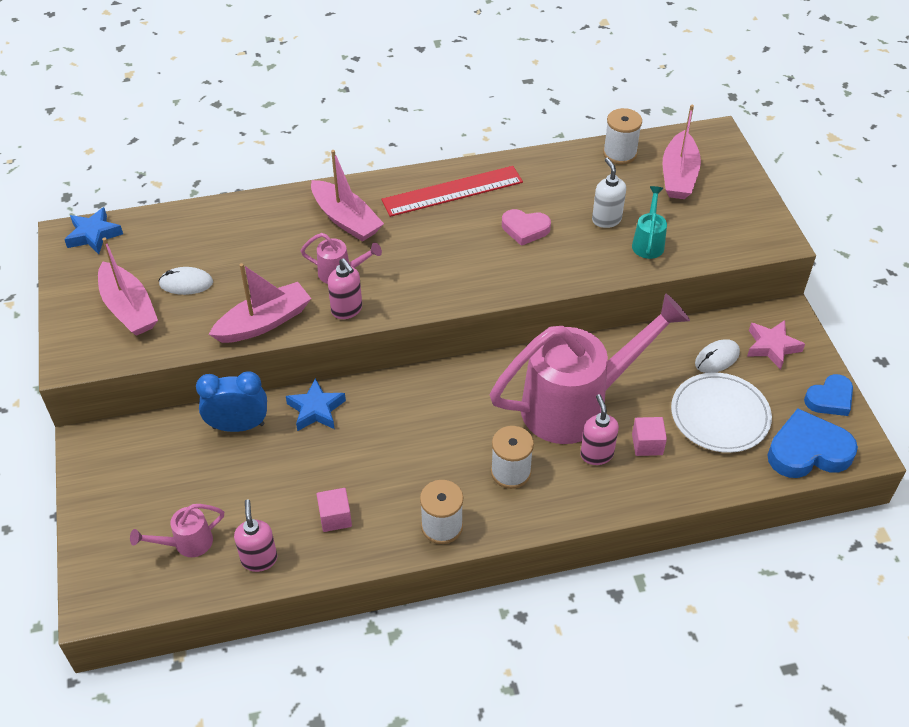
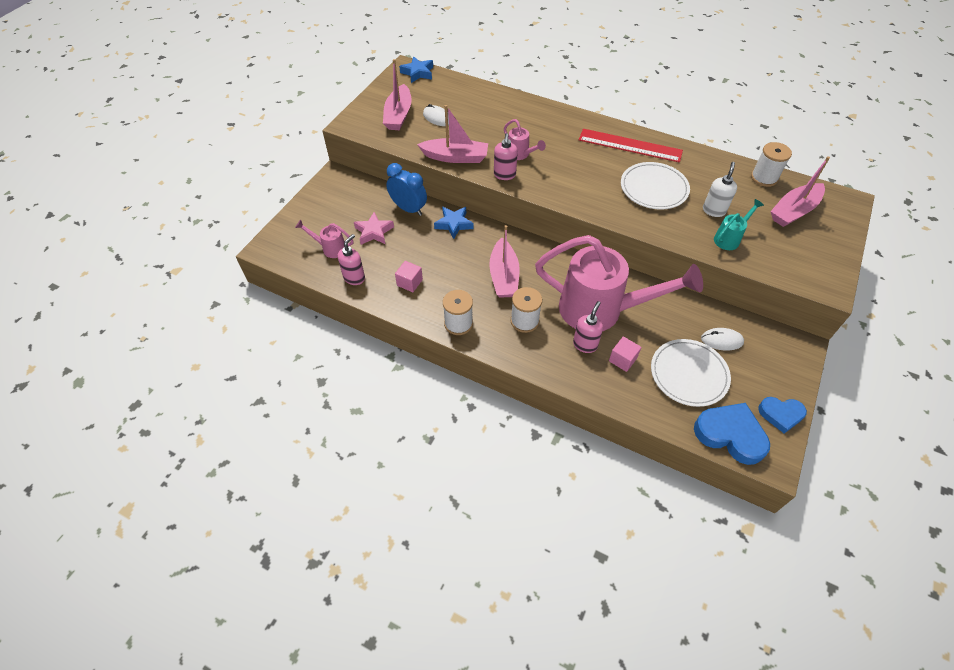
camera: 40 degrees right, 5 degrees up
(346, 219) = (552, 129): pink boat -> pink boat (504, 276)
(525, 229) = (654, 188): pink heart -> white plate
(772, 347) = (769, 357): pink star -> pink star (374, 232)

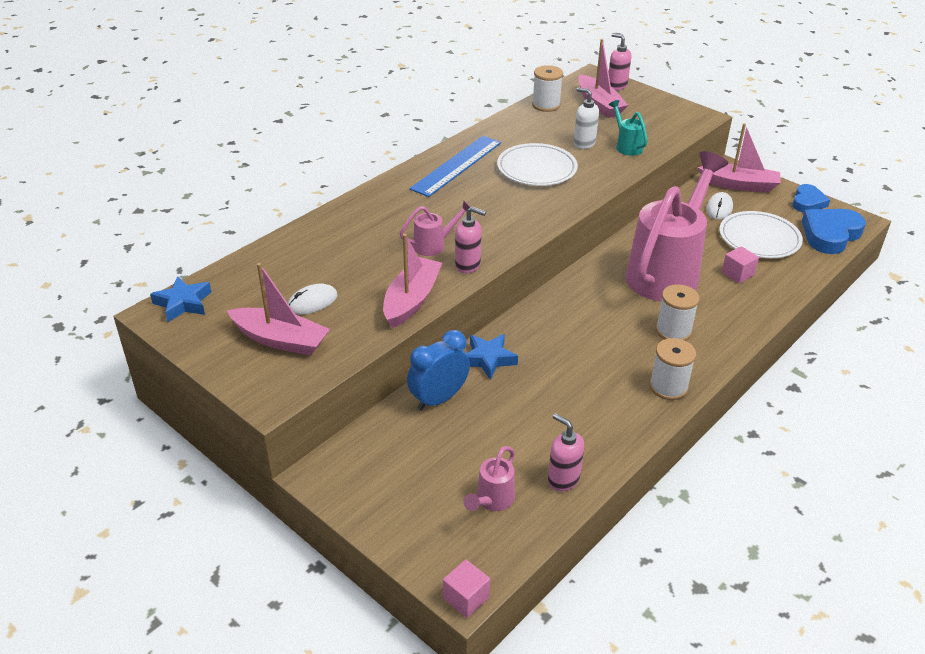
camera: 75 degrees left, 15 degrees down
(374, 232) = (473, 444): pink star -> none
(409, 282) = (587, 421): pink cube -> pink cube (466, 598)
(504, 276) = (597, 333): pink boat -> pink boat (739, 185)
(585, 344) = (714, 294): pink soap dispenser -> pink soap dispenser (616, 86)
(630, 145) = (457, 165): red ruler -> blue ruler

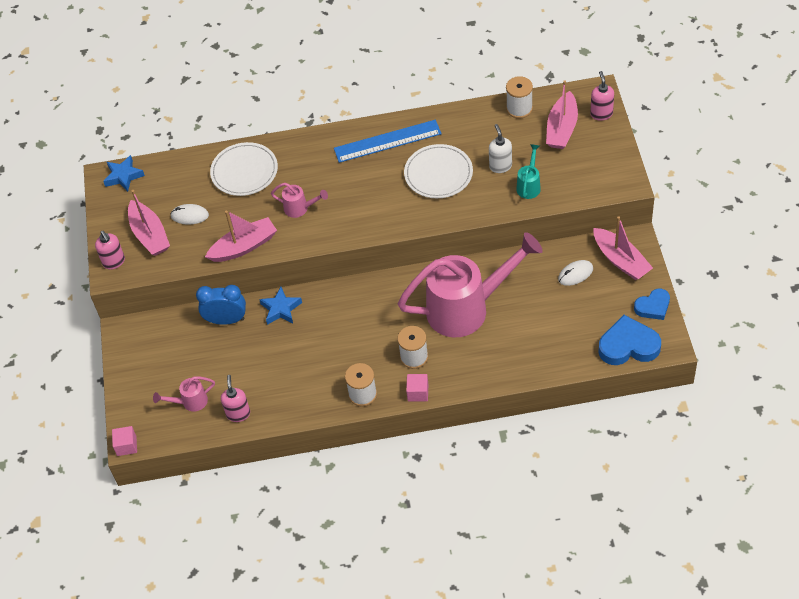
camera: 45 degrees right, 15 degrees up
(468, 265) = (303, 238): pink soap dispenser -> pink soap dispenser (114, 262)
(737, 274) = (513, 338): pink cube -> pink cube (418, 392)
(759, 238) = (569, 318): white plate -> white plate (244, 171)

